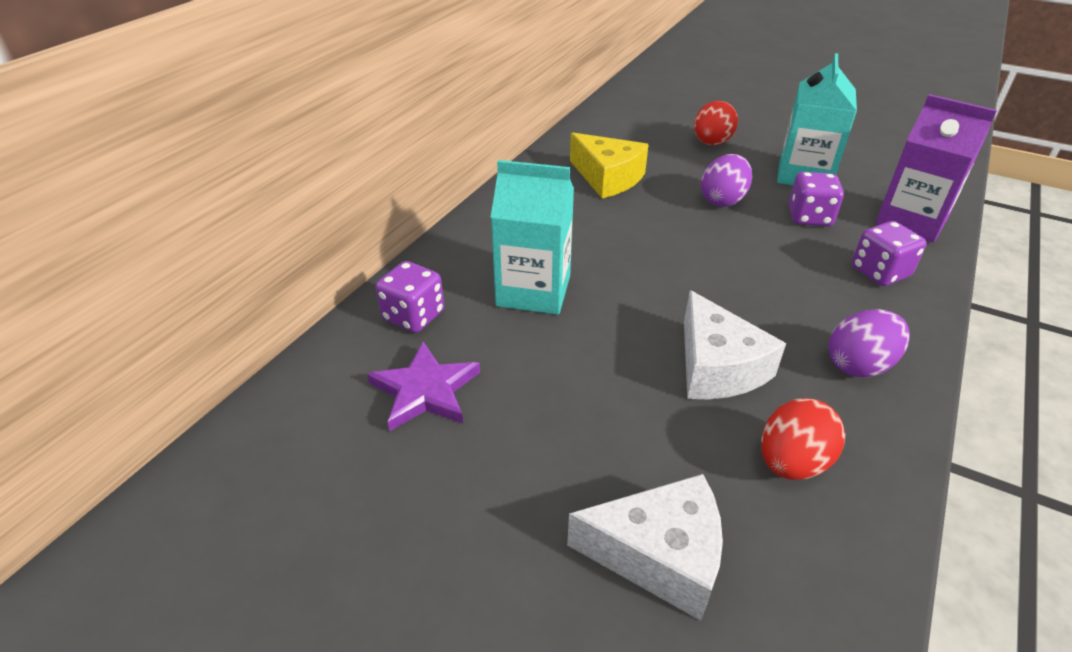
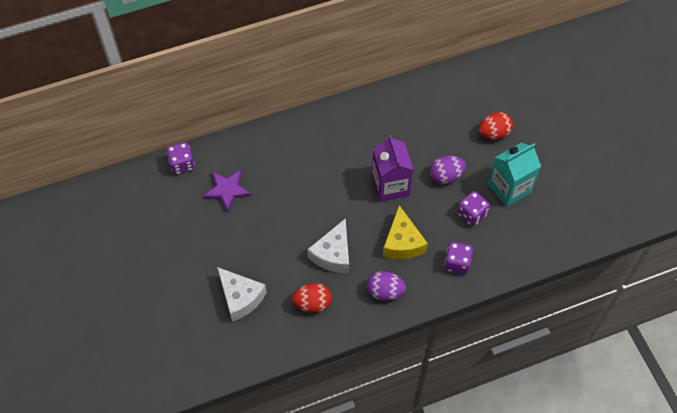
camera: 40 degrees right, 20 degrees up
(413, 316) = (251, 152): purple dice -> purple dice (182, 164)
(533, 291) = (306, 171): turquoise carton -> none
(608, 178) = (410, 124): yellow cheese -> yellow cheese (402, 242)
(911, 221) = (517, 250): purple carton -> purple carton (390, 185)

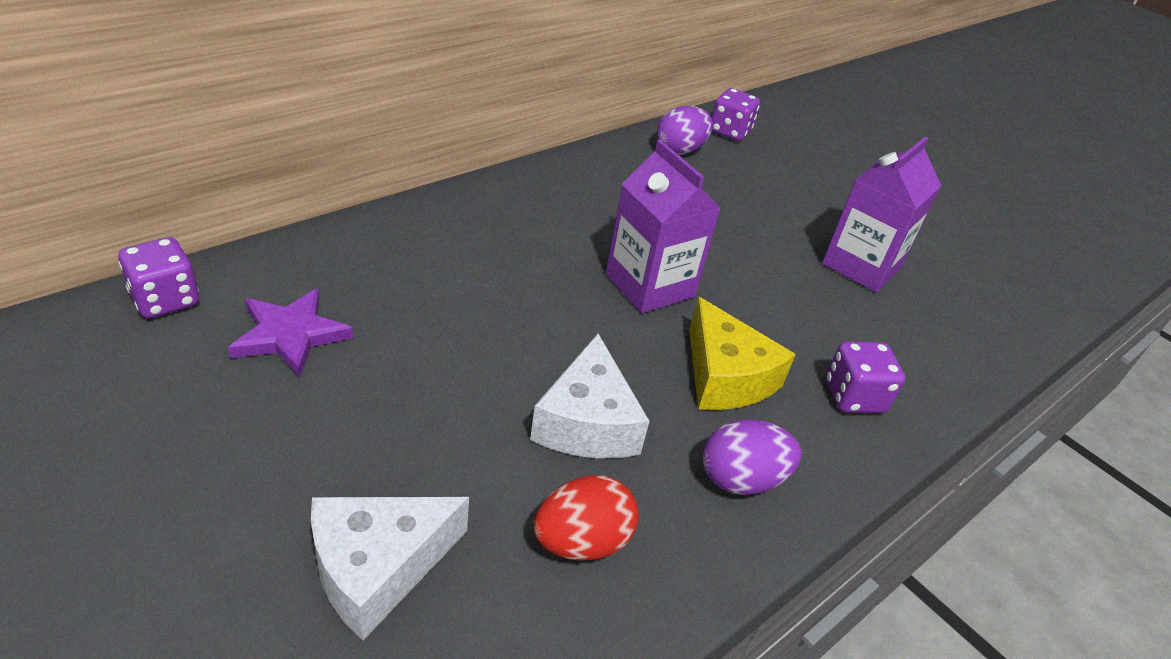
camera: 25 degrees left, 20 degrees down
(240, 297) = (377, 568): white cheese -> white cheese turned 120 degrees clockwise
(446, 176) = (743, 261): purple egg -> purple egg (680, 150)
(471, 214) = (826, 312): purple dice -> purple dice (729, 131)
(494, 133) = (785, 198): red egg -> none
(509, 188) = (861, 266): turquoise carton -> purple carton

